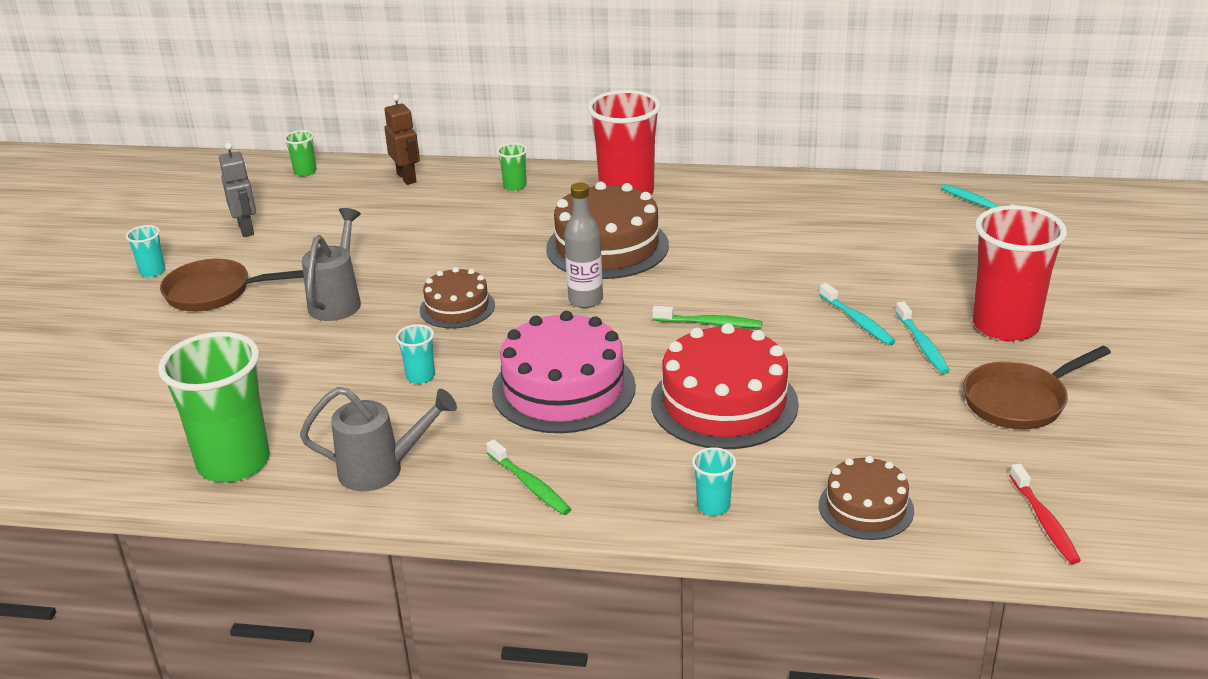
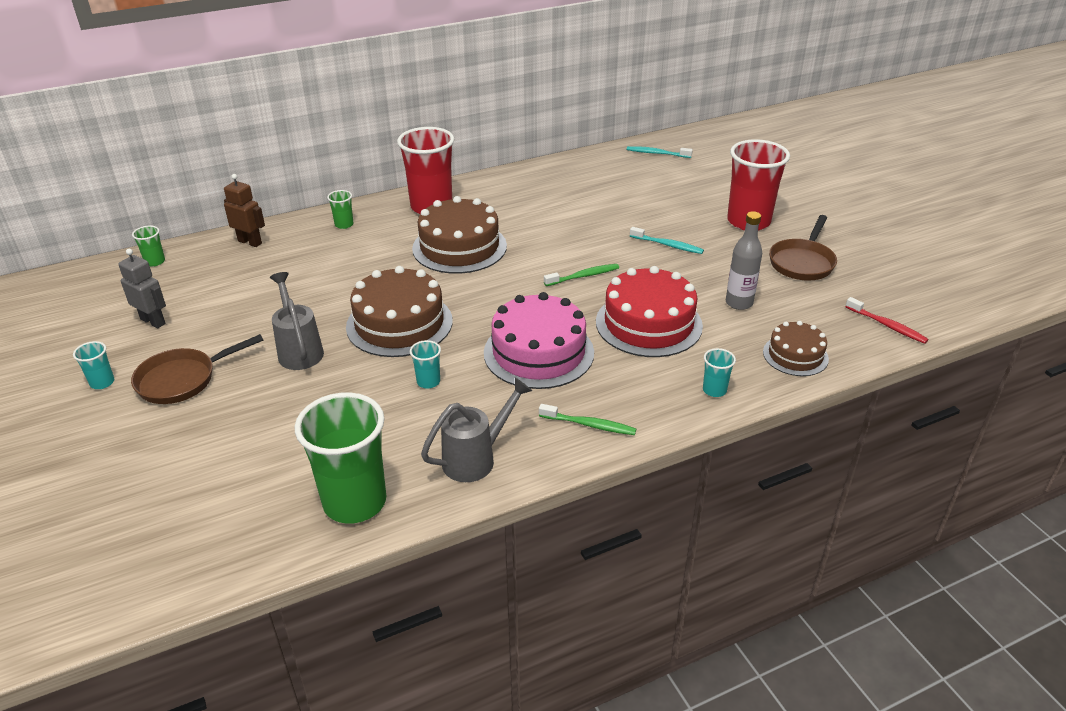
camera: 35 degrees left, 5 degrees up
(457, 307) = (399, 323): brown cake -> brown cake, size x1.74
(585, 300) = (485, 288): grey bottle -> grey bottle (739, 303)
(922, 344) = (718, 247): turquoise toothbrush -> none

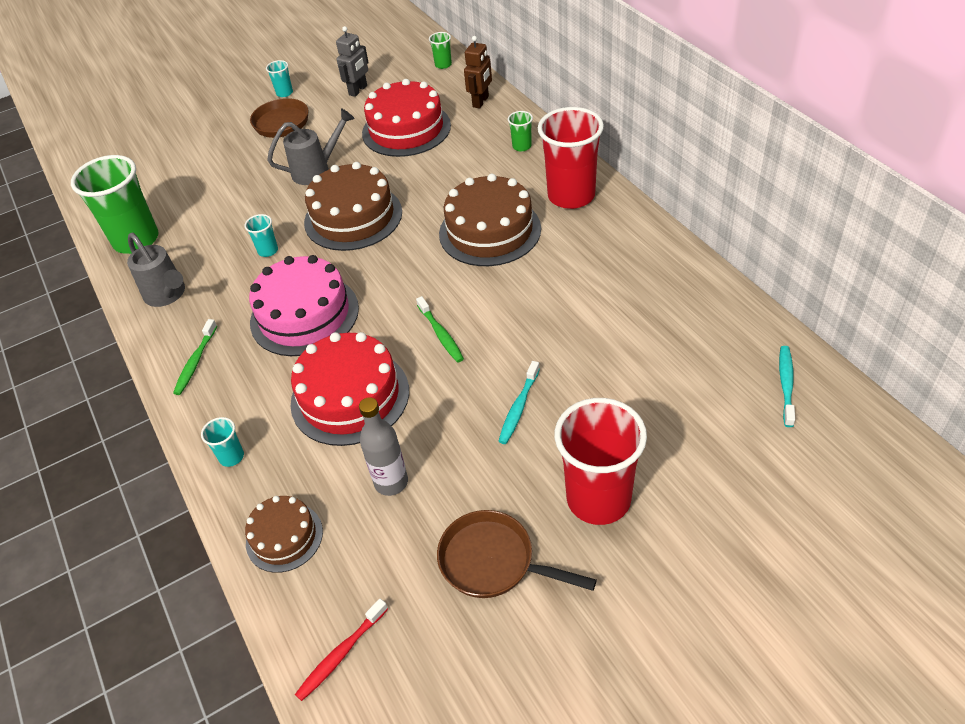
camera: 90 degrees right, 10 degrees up
(264, 288) = (406, 129): none -> red cake

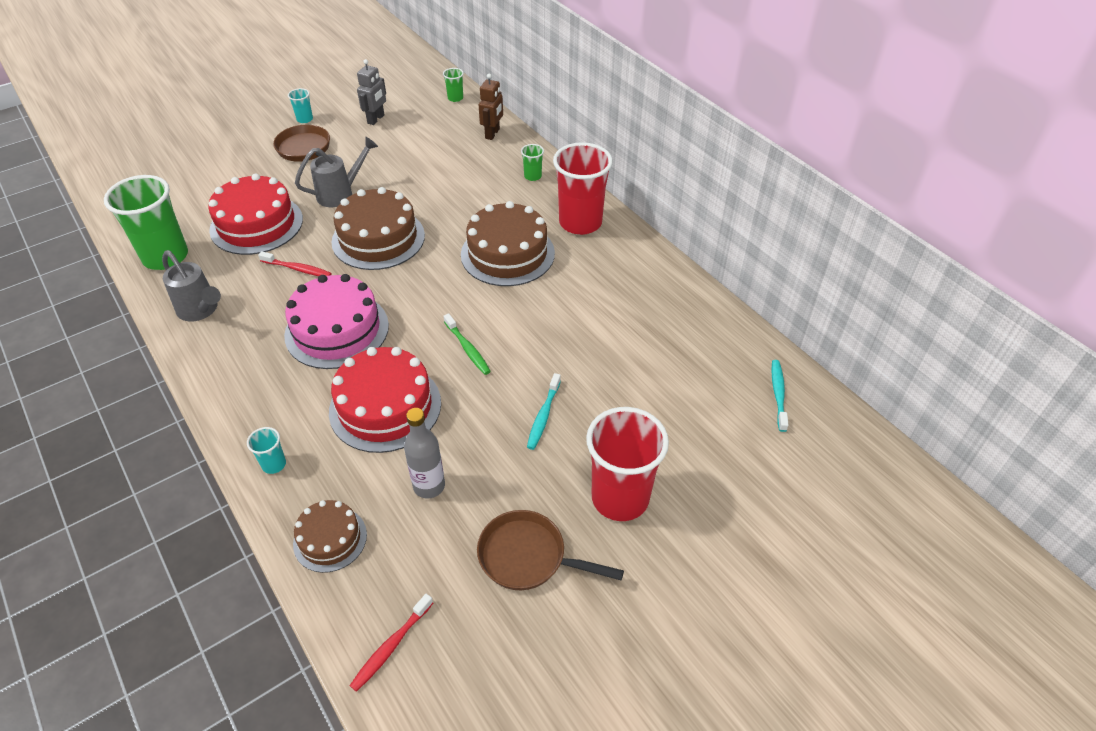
camera: 10 degrees left, 0 degrees up
(195, 362) = (233, 374): green toothbrush -> none
(268, 251) = (297, 269): turquoise cup -> red toothbrush
(406, 129) = (424, 157): red cake -> red cake (256, 224)

